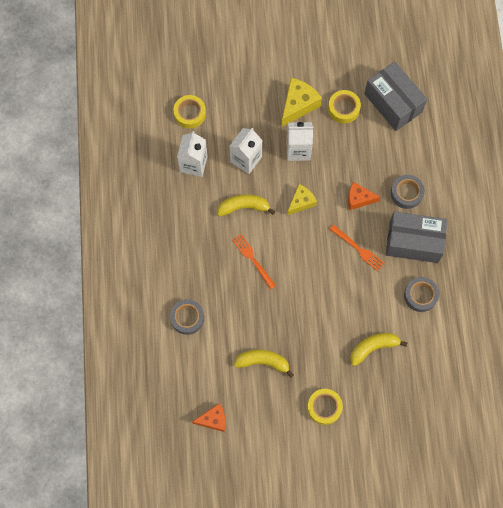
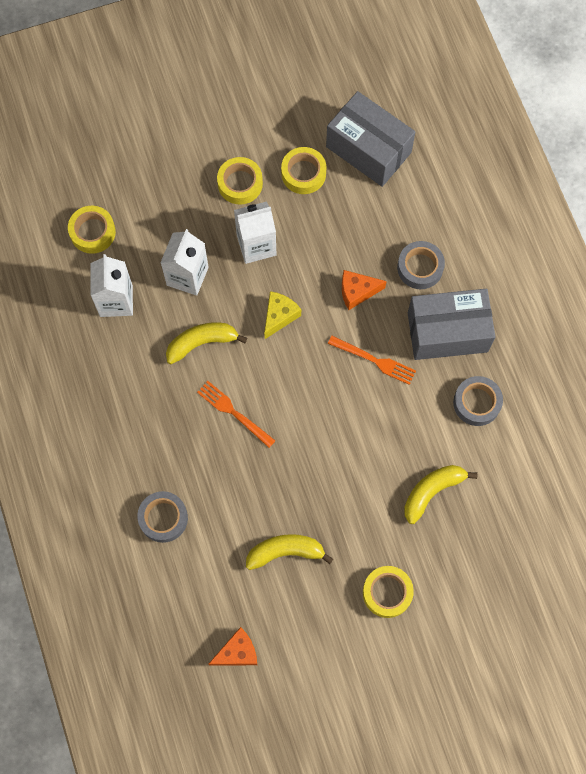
camera: 15 degrees left, 0 degrees up
(298, 105) = (240, 183): yellow cheese -> yellow tape

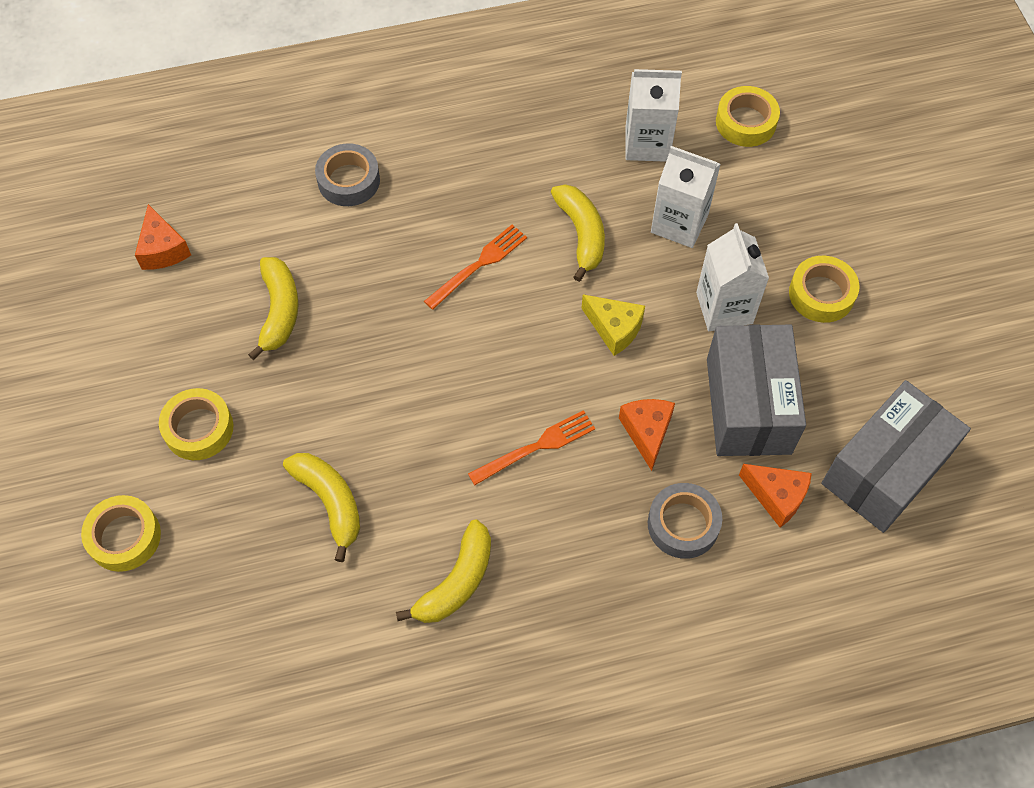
camera: 95 degrees right, 10 degrees down
(303, 173) = (840, 377): yellow tape -> yellow tape (124, 537)
(375, 361) = (537, 446): orange fork -> orange fork turned 150 degrees counterclockwise
(394, 212) = (776, 496): none -> orange cheese
(447, 332) = (574, 552): grey box -> grey box (748, 405)
(476, 403) = (456, 582): grey tape -> yellow banana

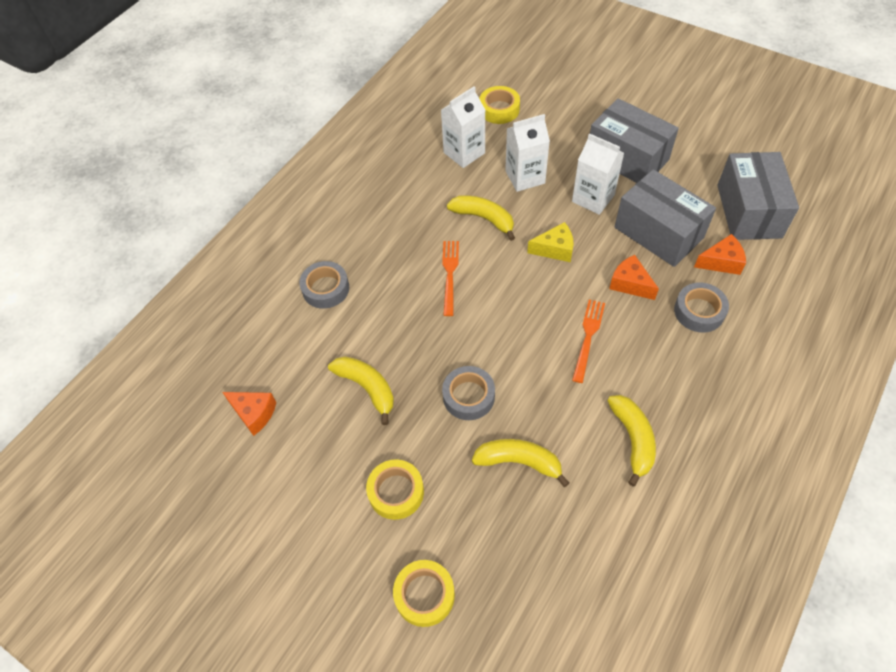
camera: 40 degrees left, 5 degrees down
(357, 401) = (468, 396): none -> grey tape
(821, 294) = (627, 158): yellow tape -> grey box

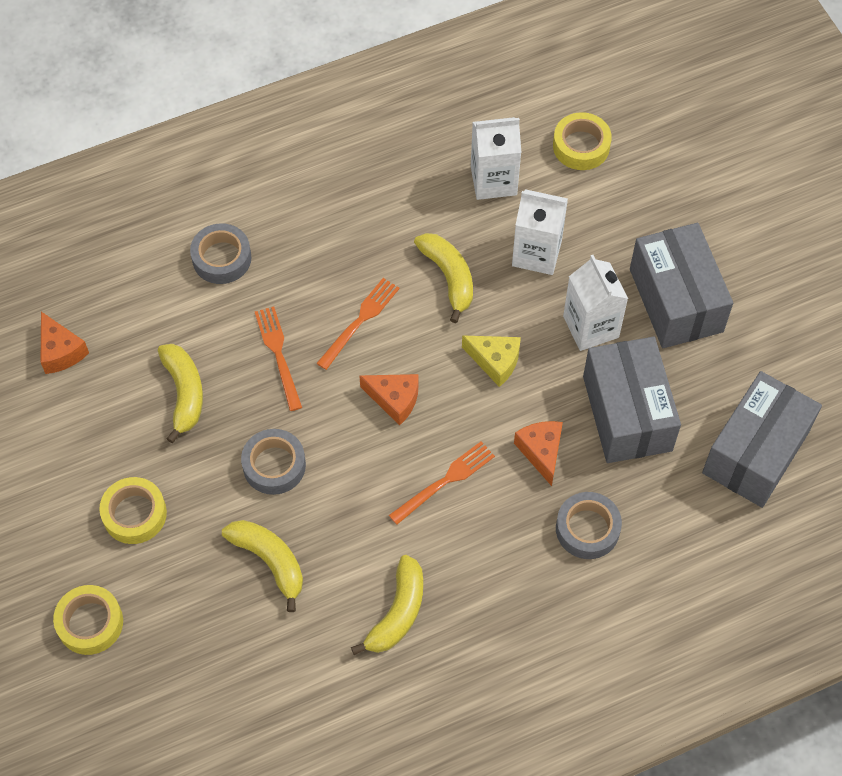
camera: 30 degrees right, 5 degrees up
(412, 325) = (278, 354): none -> orange fork
(721, 262) = (665, 491): orange cheese -> orange cheese (394, 400)

